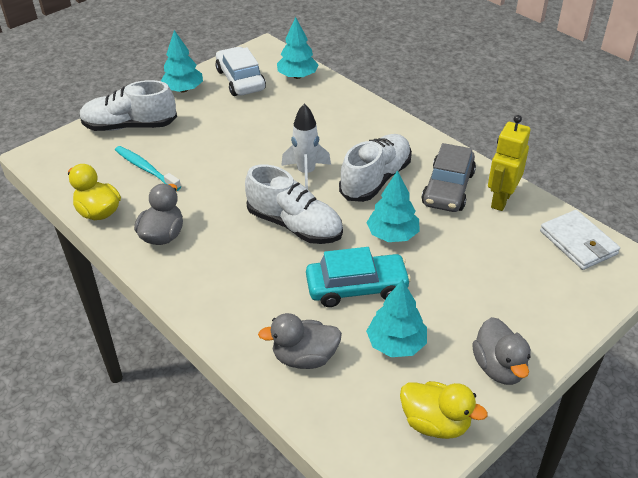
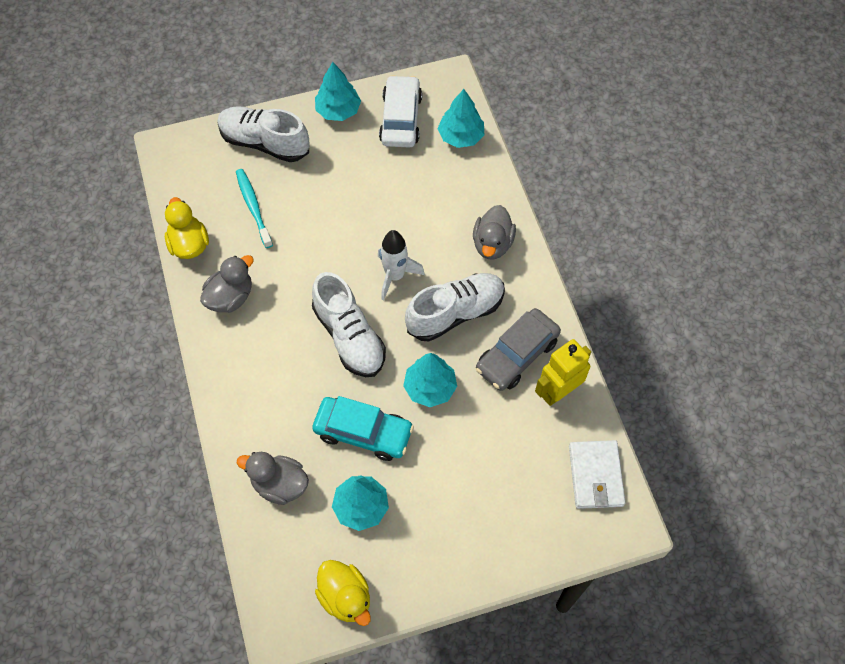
camera: 25 degrees right, 20 degrees up
(499, 367) = (431, 571): grey duck -> grey duck (492, 244)

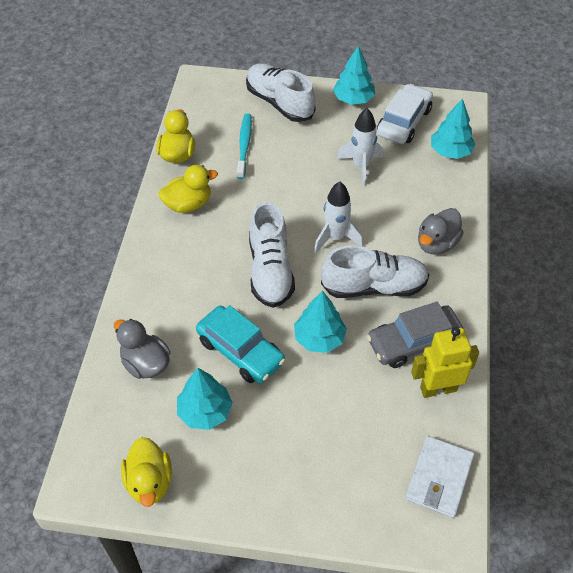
camera: 25 degrees right, 10 degrees down
(230, 297) = (188, 204): grey duck -> yellow duck
(382, 186) = (361, 166): none -> white rocket

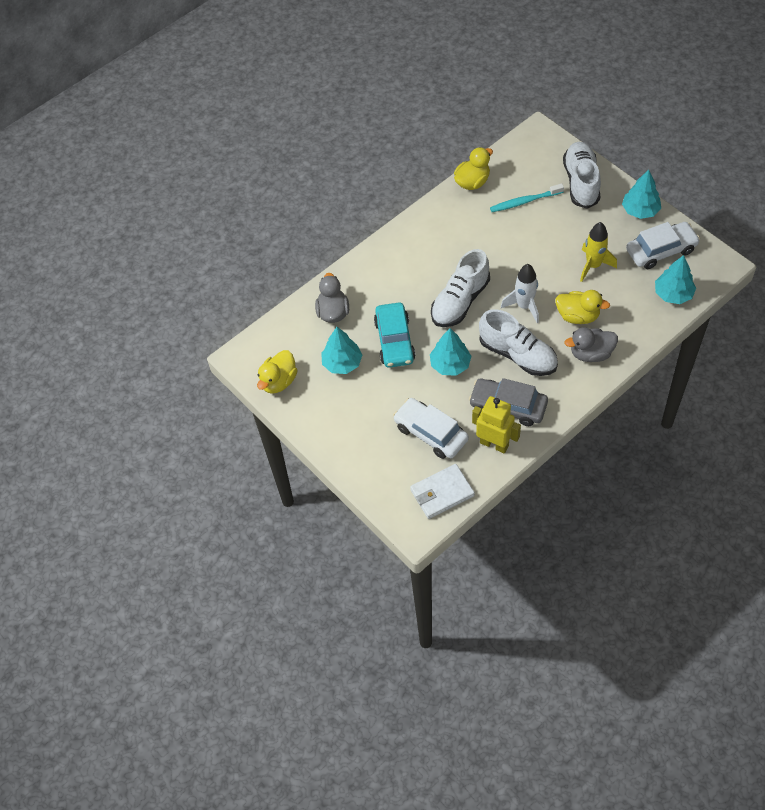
camera: 45 degrees right, 5 degrees up
(188, 204) = (448, 223): yellow duck -> yellow duck (578, 316)
(244, 145) = (524, 201): turquoise toothbrush -> turquoise toothbrush turned 150 degrees counterclockwise
(361, 166) = (593, 266): white rocket -> yellow rocket
(367, 422) = (431, 433): none -> white car

